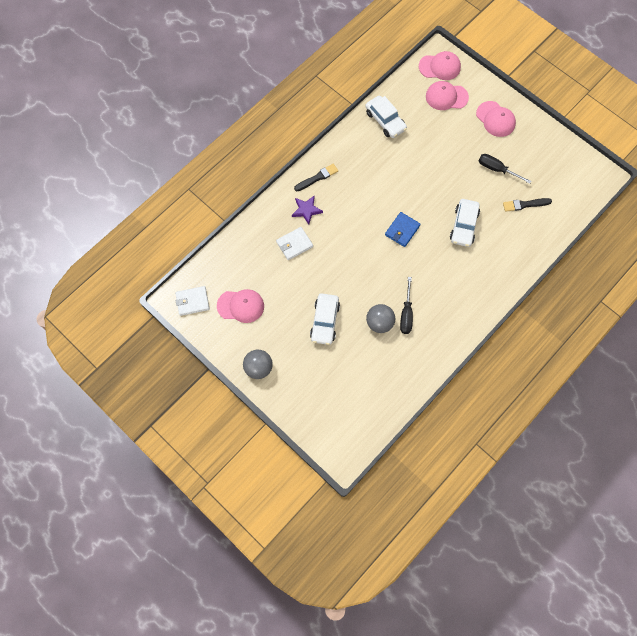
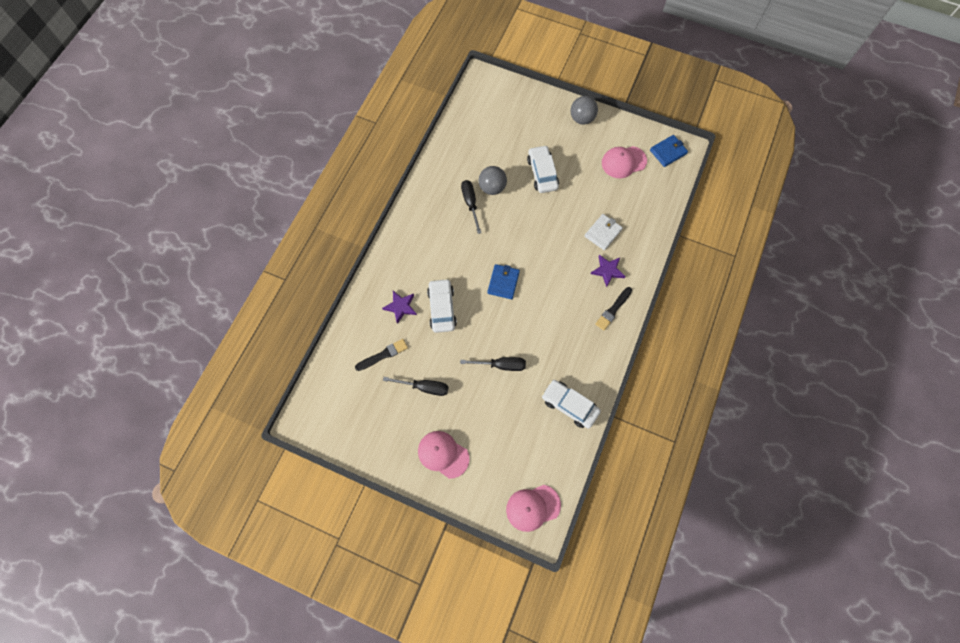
camera: 160 degrees right, 0 degrees up
(192, 301) = (668, 152): white wallet -> blue wallet
(428, 166) = (501, 365): none -> black screwdriver
(446, 97) = (510, 465): pink cap -> none
(500, 239) = (400, 307): none -> purple star

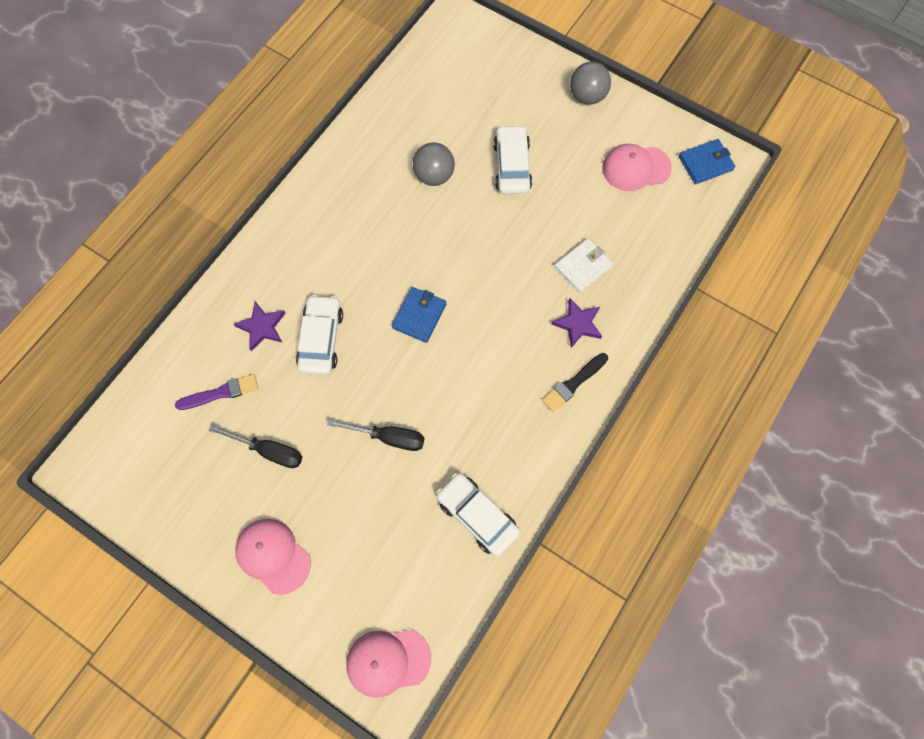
camera: 10 degrees right, 0 degrees up
(383, 355) = (220, 393): black brush -> purple brush
(470, 203) = (397, 194): black screwdriver -> none

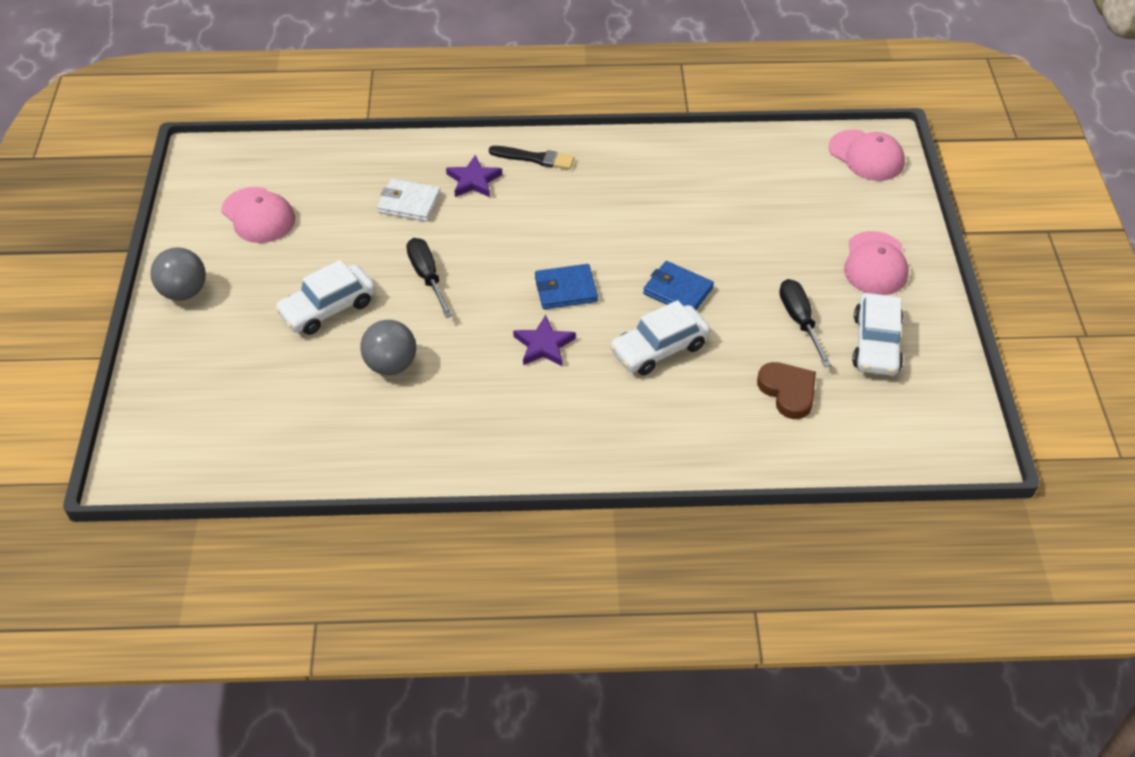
camera: 125 degrees left, 20 degrees down
(220, 393) = (788, 392): purple brush -> brown heart
(262, 327) = (692, 403): purple star -> purple star (544, 345)
(389, 437) = (701, 247): black screwdriver -> black screwdriver (427, 277)
(477, 516) = (707, 161): white car -> white car (876, 344)
(705, 163) = (215, 171): blue wallet -> blue wallet (678, 291)

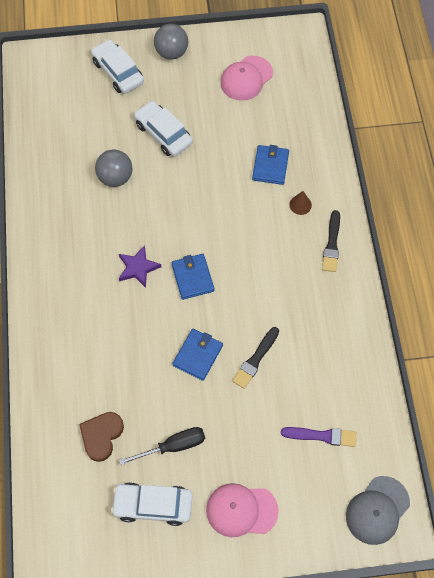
camera: 85 degrees right, 15 degrees up
(409, 203) = (270, 166): white wallet -> blue wallet
(427, 277) = (197, 187): black screwdriver -> none
(473, 180) = (300, 205): purple star -> brown cone
(659, 348) = (139, 344): white car -> white car (118, 72)
(686, 238) = (255, 359): none -> black brush
(783, 190) = (322, 436): none -> purple brush
(788, 392) = (101, 436): brown heart -> brown heart turned 150 degrees clockwise
(866, 156) = (377, 510): pink cap -> grey cap

